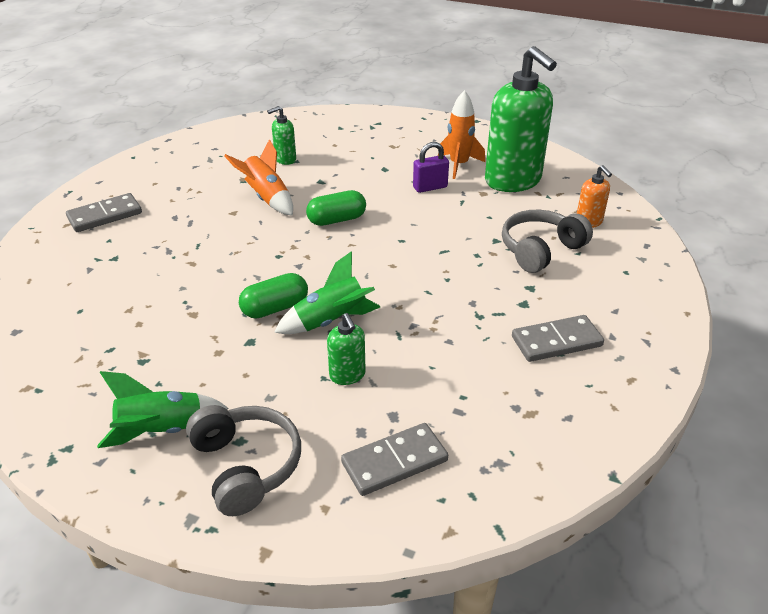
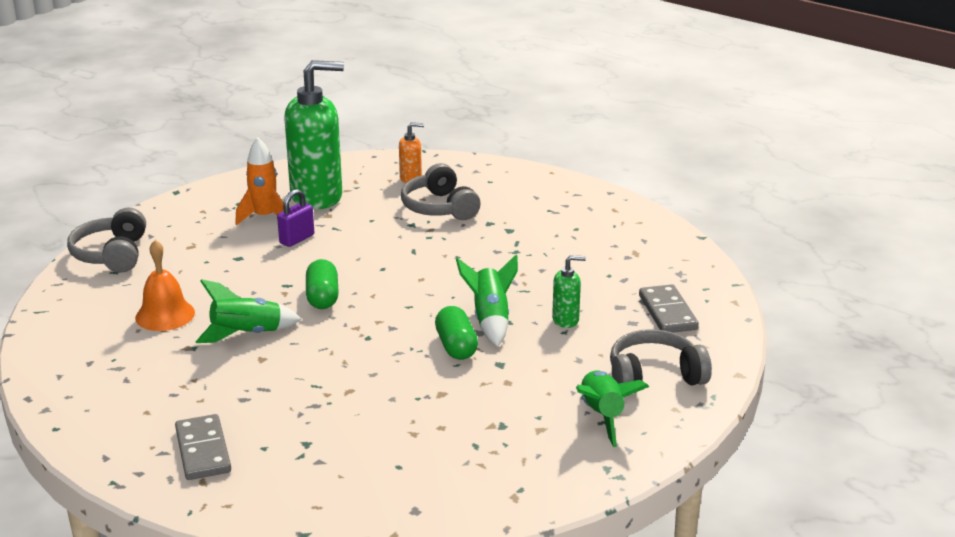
camera: 75 degrees left, 10 degrees down
(267, 198) = (247, 334): orange rocket -> green rocket
(285, 159) = (165, 315): green soap dispenser -> orange bell
(363, 121) = (112, 254): none -> grey headphones
(430, 187) = (297, 239): purple padlock -> purple padlock turned 45 degrees clockwise
(556, 341) = (562, 226): grey domino -> none

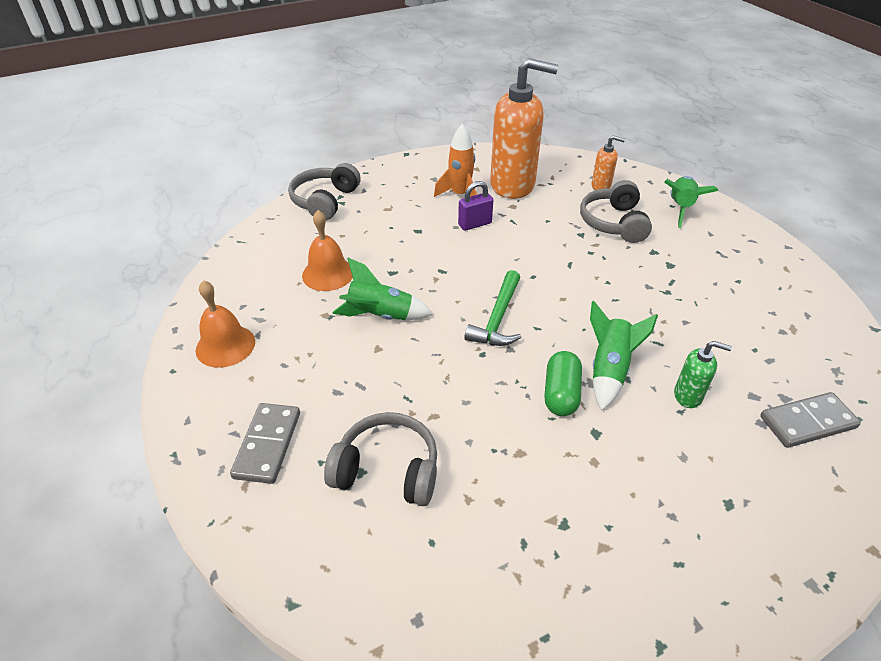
camera: 25 degrees right, 15 degrees up
(98, 396) = (225, 345): none -> orange bell
(317, 197) = (513, 185): green soap dispenser -> orange soap dispenser
(322, 297) = (465, 294): green capsule -> none
(367, 308) = (498, 319): none -> green hammer
(602, 416) = (682, 554): green rocket -> green rocket (680, 208)
(654, 376) = (765, 515): grey headphones -> grey headphones (387, 470)
(667, 312) = (807, 422): grey domino -> grey domino turned 60 degrees clockwise

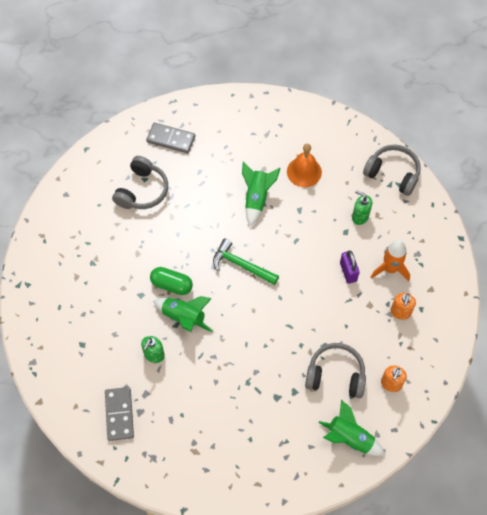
camera: 100 degrees right, 20 degrees up
(225, 345) = (247, 118): orange bell -> none
(393, 221) = (360, 217): none -> green soap dispenser
(513, 185) = (400, 312): orange soap dispenser -> orange soap dispenser, size x0.44

